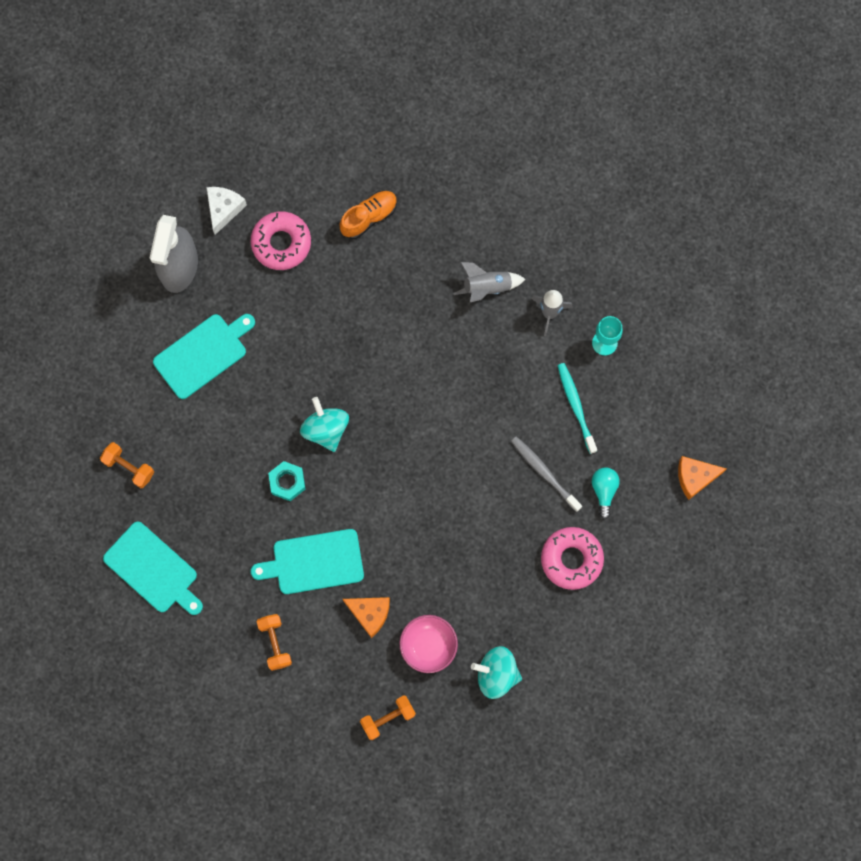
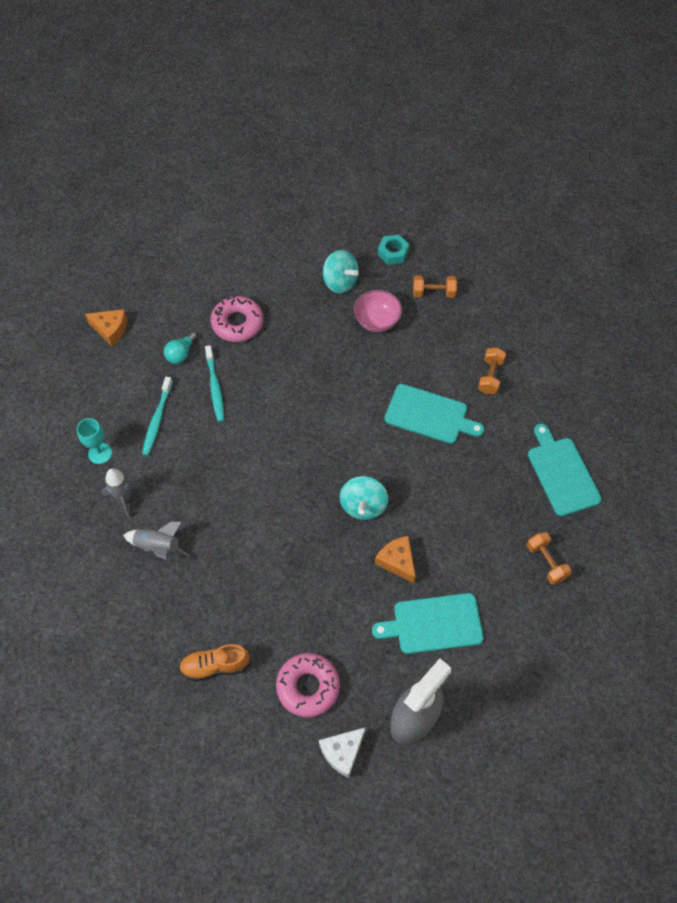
camera: 150 degrees left, 15 degrees down
(287, 482) = (418, 482): turquoise nut -> turquoise nut (393, 253)
(370, 613) = (407, 361): orange cheese -> orange cheese (397, 561)
(544, 472) = (215, 387): grey toothbrush -> turquoise toothbrush

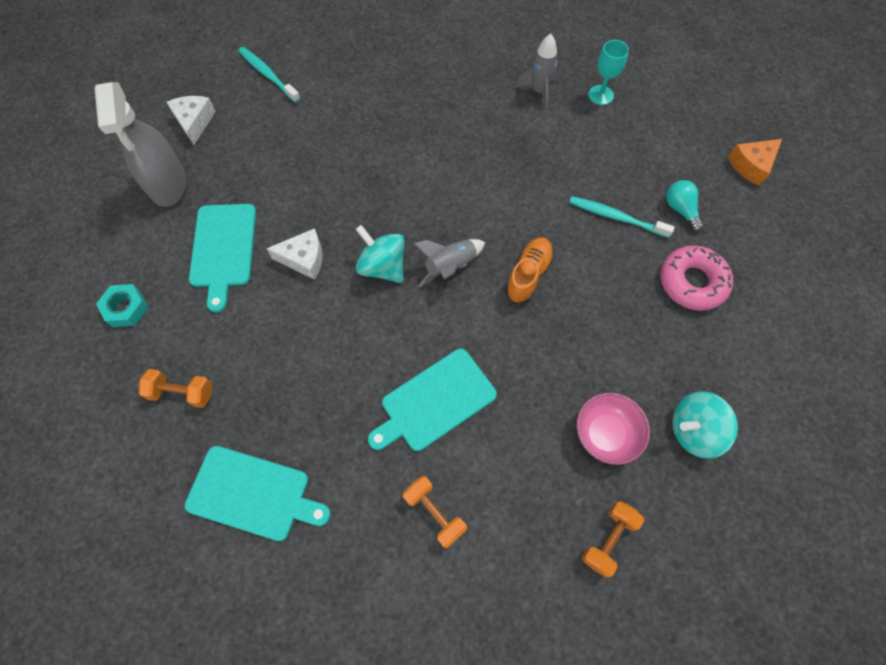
camera: 125 degrees right, 5 degrees up
(157, 420) = (609, 152): turquoise toothbrush -> turquoise toothbrush (268, 75)
(158, 547) = (472, 93): grey rocket -> grey rocket (450, 266)
(215, 666) = (336, 80): orange shoe -> orange shoe (528, 275)
(308, 687) = (263, 128): pink donut -> none
(393, 253) = (710, 534): turquoise nut -> turquoise nut (126, 308)
(397, 561) = (304, 259): orange cheese -> white cheese
(433, 624) = (223, 249): turquoise cutting board -> turquoise cutting board turned 150 degrees clockwise

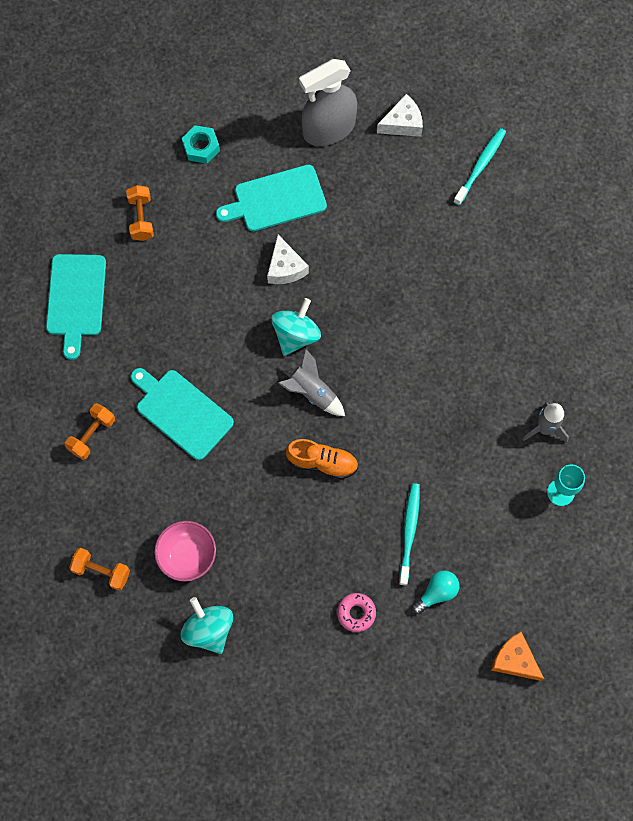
camera: 75 degrees right, 5 degrees up
(692, 282) = (356, 613): pink donut -> pink donut, size x0.58

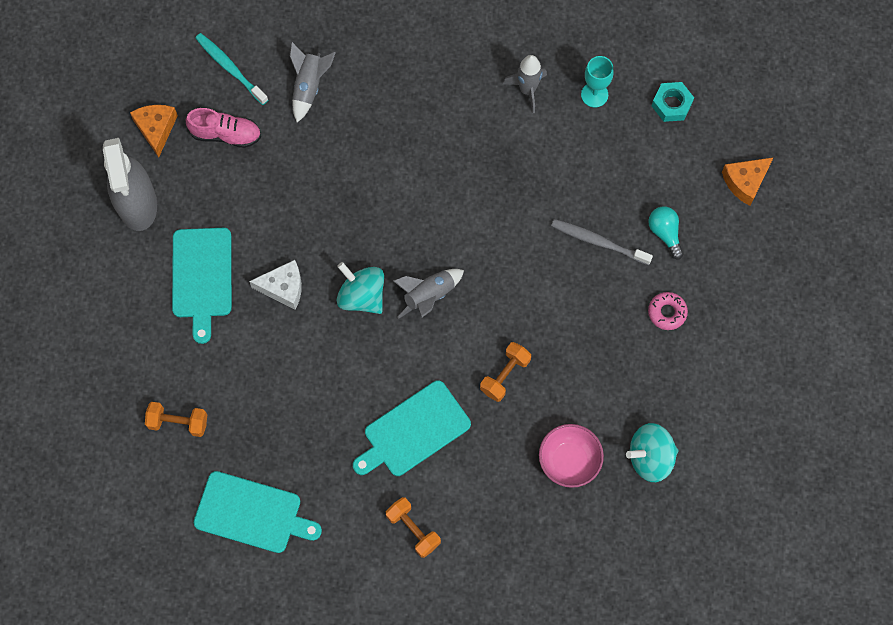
camera: 75 degrees left, 0 degrees up
(101, 571) = (564, 551): orange dumbbell -> orange dumbbell (505, 375)
(201, 147) = (114, 339): turquoise nut -> turquoise nut (671, 104)
(322, 462) = (506, 305): orange shoe -> none
(402, 123) = (156, 129): white cheese -> orange cheese
(409, 532) = (598, 242): turquoise toothbrush -> grey toothbrush
(415, 180) = (226, 134): none -> pink shoe
(484, 236) = (309, 86): none -> grey rocket

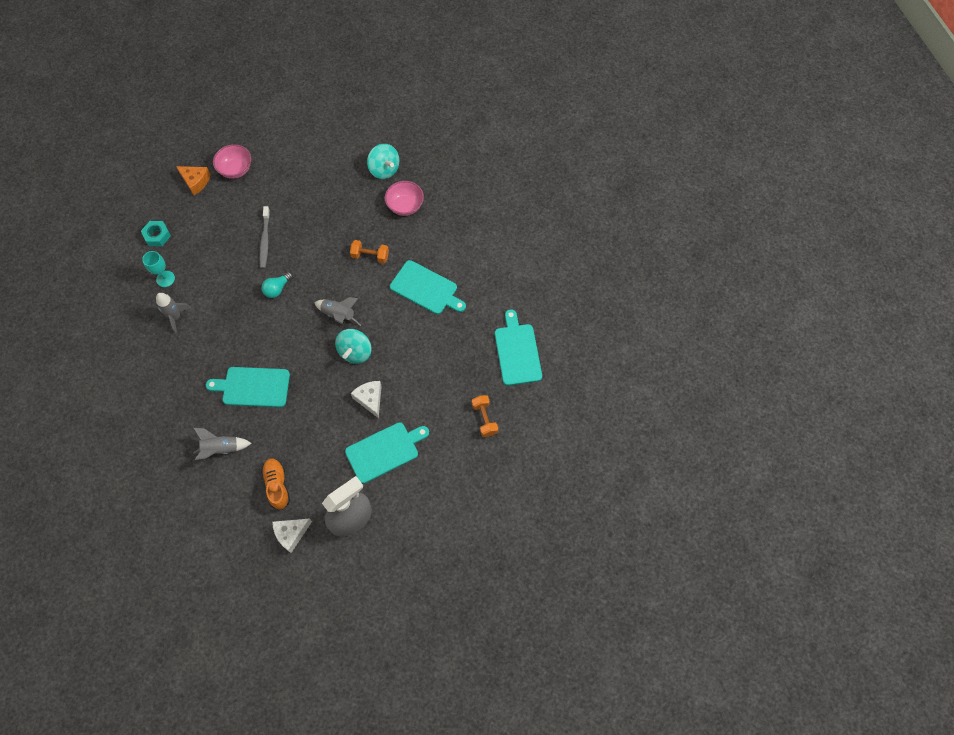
camera: 115 degrees left, 5 degrees down
(156, 129) = (291, 534): orange cheese -> white cheese
(226, 134) = (277, 485): pink shoe -> orange shoe
(230, 68) = (226, 507): turquoise toothbrush -> none
(375, 151) = (253, 387): none -> turquoise cutting board
(413, 529) = (483, 265): orange dumbbell -> none
(665, 233) = (245, 209): turquoise light bulb -> turquoise light bulb (277, 289)
(667, 312) = (295, 191): pink donut -> none
(743, 244) = (236, 169): none -> pink bowl

